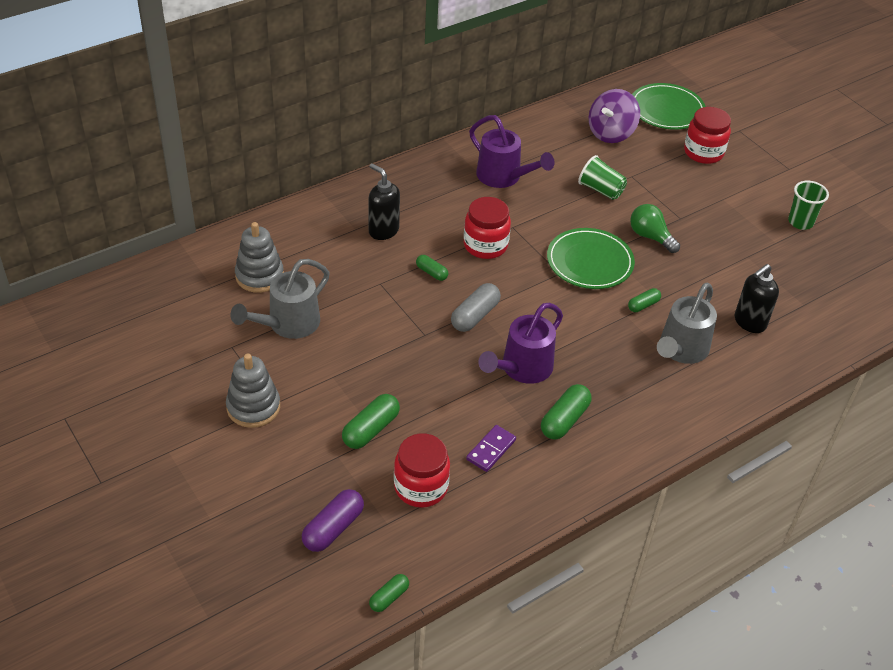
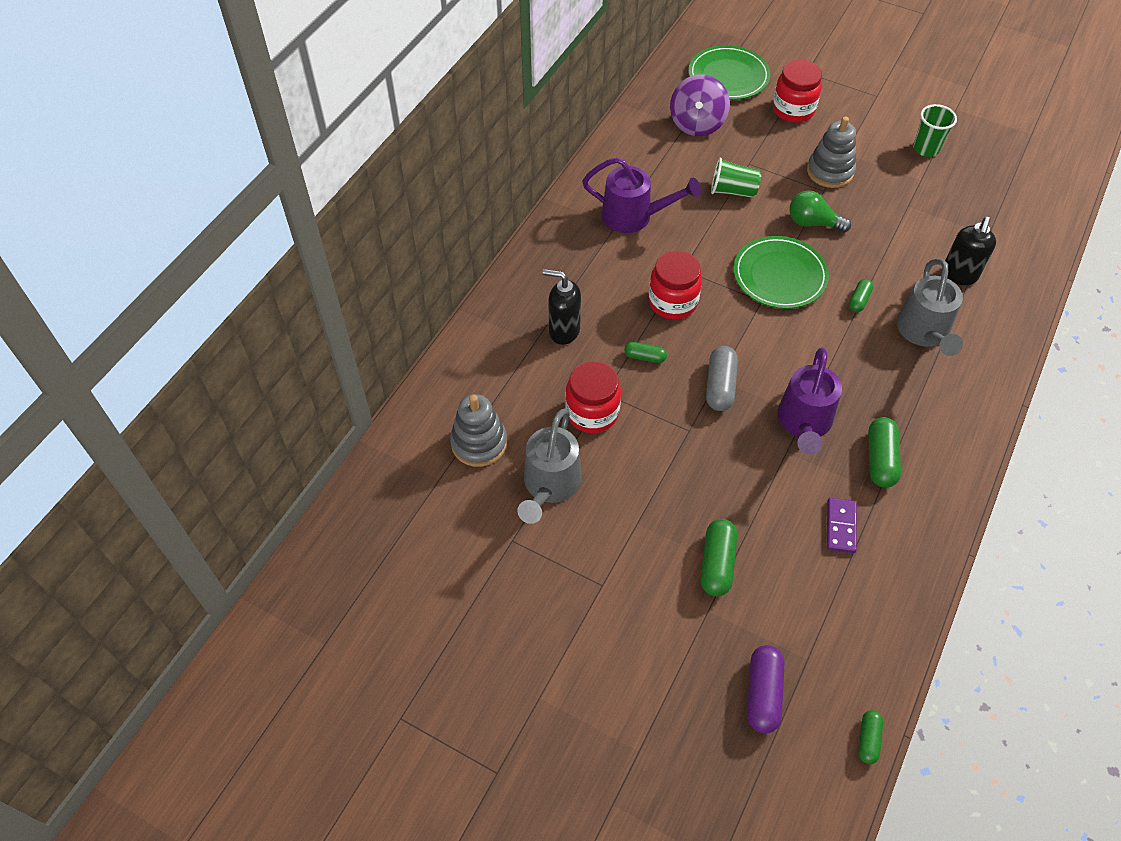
camera: 25 degrees left, 10 degrees up
(253, 407) = (586, 599): grey stacking toy -> grey stacking toy (830, 171)
(421, 487) = (808, 602): red jar -> red jar (592, 412)

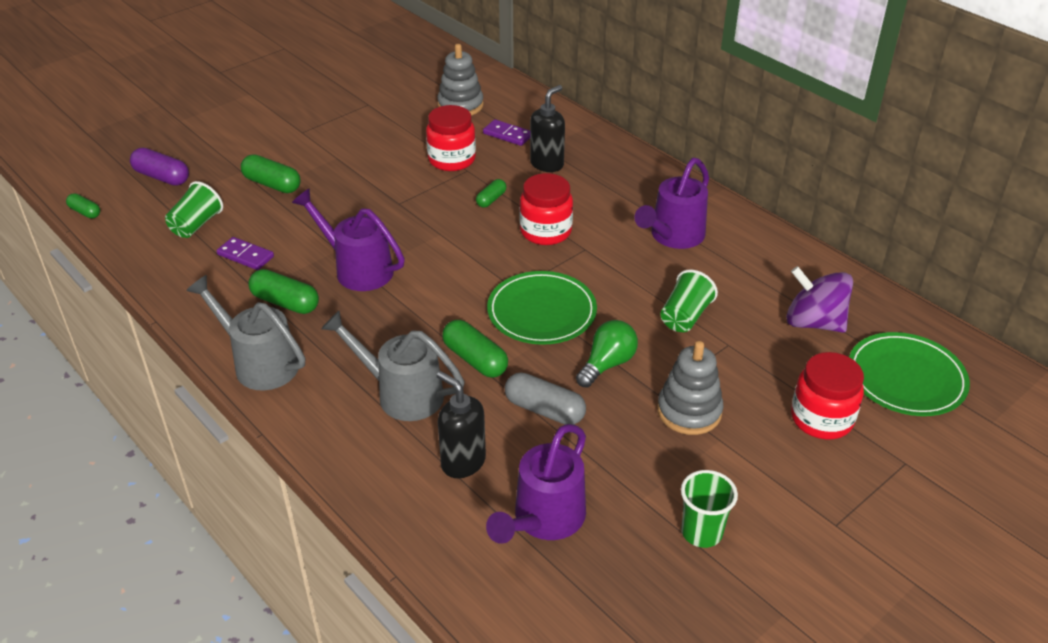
camera: 110 degrees right, 15 degrees down
(523, 379) = (507, 135): none -> purple domino
(549, 486) = (399, 127): grey watering can -> grey watering can (259, 363)
(720, 386) = (431, 232): grey capsule -> grey capsule (544, 410)
(822, 601) = (196, 225): none -> green cup
(859, 300) = (475, 359): green capsule -> green capsule, size x1.68
(972, 221) = (543, 520): none -> purple watering can

